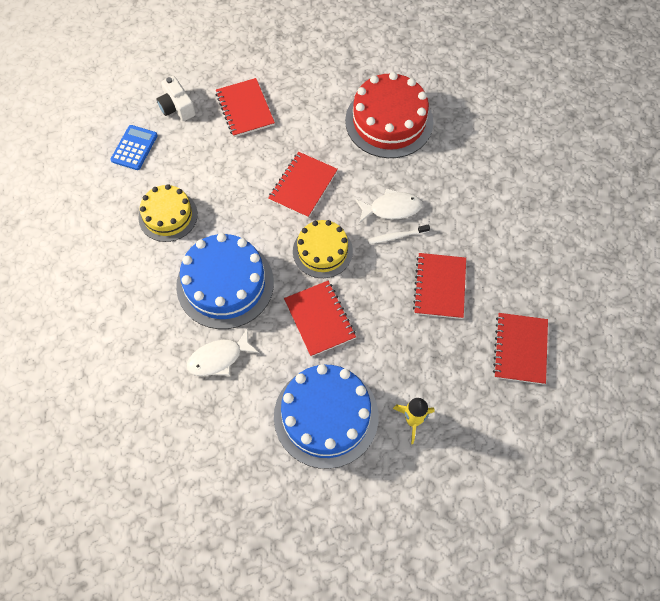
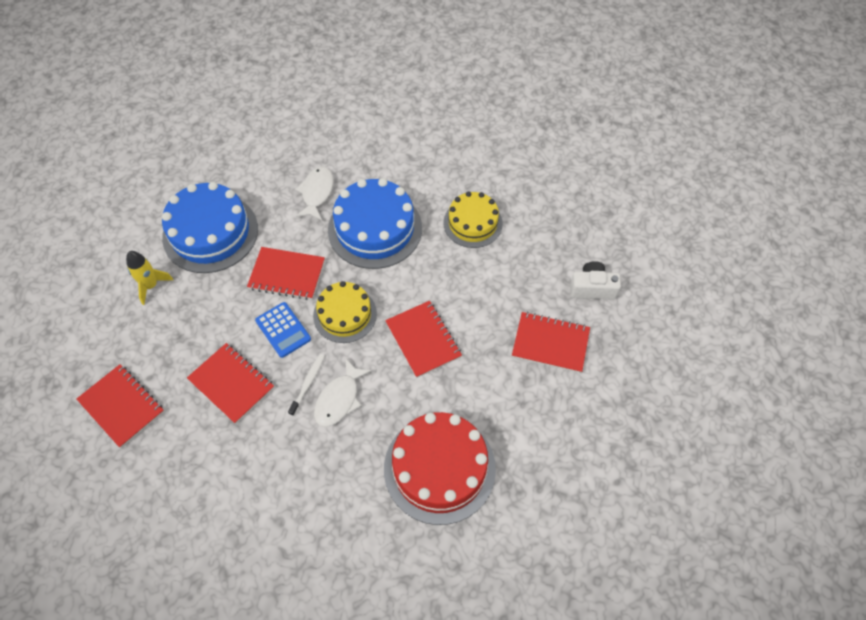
camera: 125 degrees right, 5 degrees down
(134, 148) = (565, 233): blue calculator -> blue calculator (283, 330)

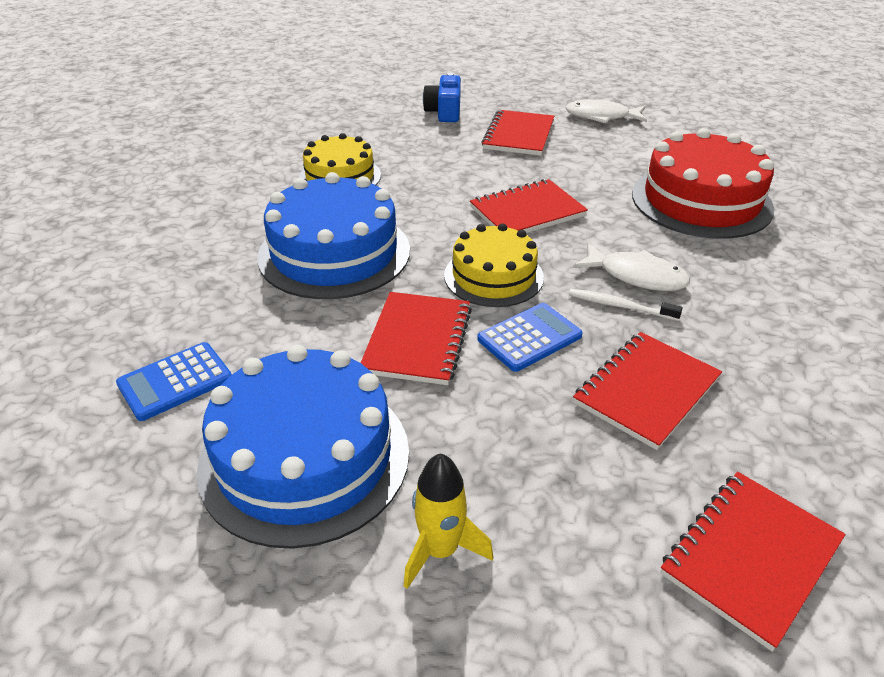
camera: 90 degrees left, 20 degrees down
(267, 176) = (175, 382): none -> blue calculator
(316, 193) = (241, 315): white fish -> white fish (601, 117)
(592, 288) = (444, 112): white camera -> blue camera

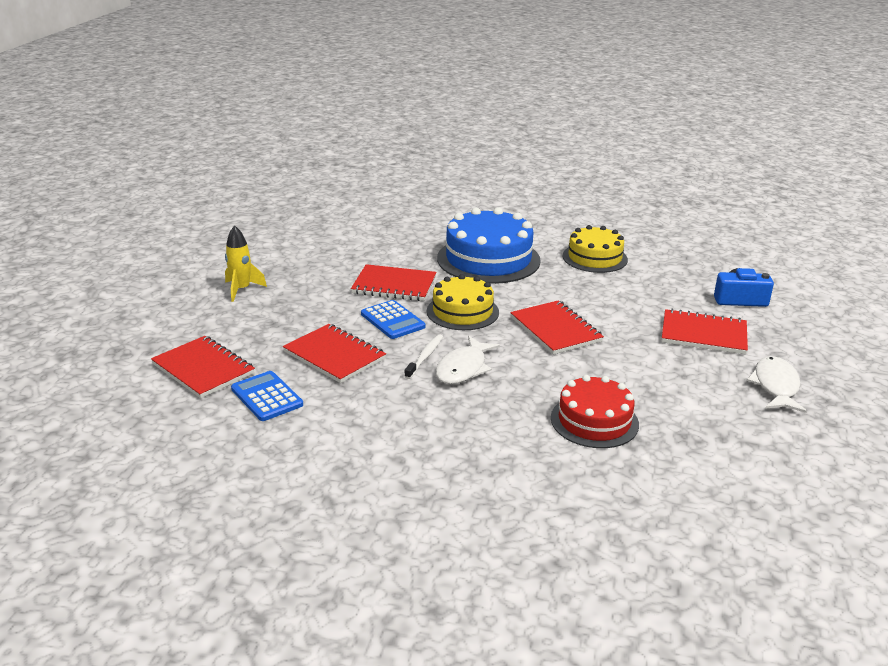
camera: 90 degrees right, 10 degrees down
(175, 382) = (368, 227): blue calculator -> blue calculator (266, 397)
(305, 457) = (308, 259): blue cake -> none
(701, 201) = (594, 421): red cake -> red cake, size x0.63

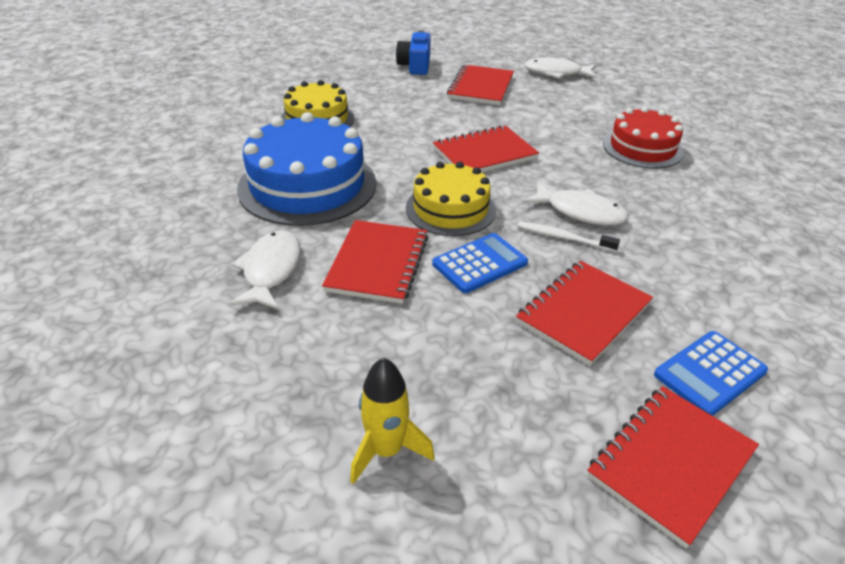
camera: 90 degrees left, 10 degrees up
(388, 254) = (270, 270): none -> white fish

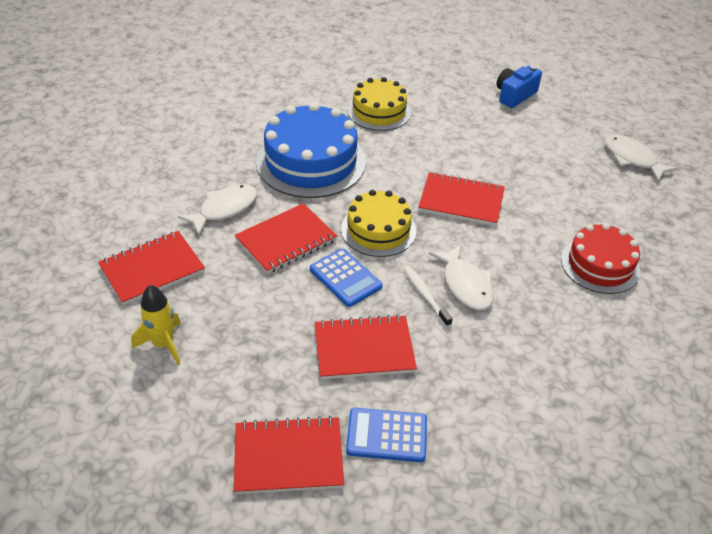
camera: 40 degrees right, 5 degrees up
(479, 263) = (345, 278): blue calculator -> blue calculator turned 45 degrees clockwise
(480, 87) = (541, 141): red notebook -> red notebook (152, 269)

